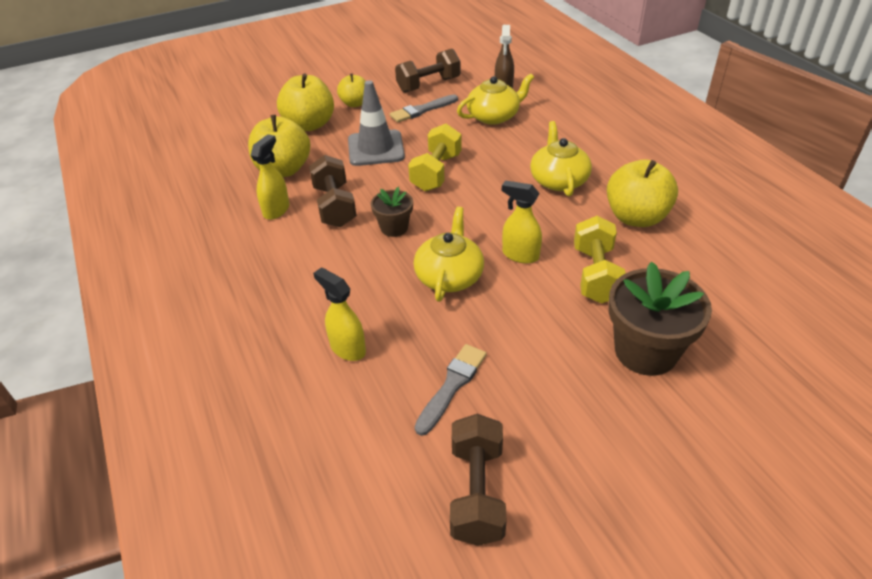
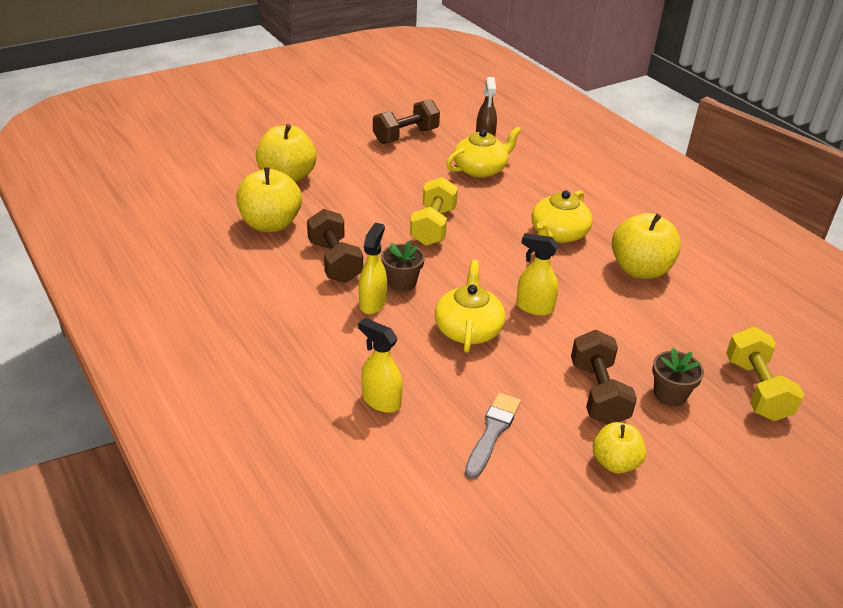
camera: 10 degrees left, 5 degrees down
(276, 210) = (273, 266): yellow spray bottle -> yellow spray bottle (372, 303)
(355, 103) = (331, 155): yellow apple -> yellow apple (615, 462)
(376, 148) = (364, 202): grey traffic cone -> none
(422, 110) = (404, 162): grey brush -> none
(477, 492) = (536, 527): brown dumbbell -> brown dumbbell (598, 393)
(558, 180) = (558, 234): yellow teapot -> yellow teapot turned 135 degrees counterclockwise
(596, 275) = (611, 325): yellow dumbbell -> yellow dumbbell (756, 389)
(645, 351) = (670, 394): brown flower pot -> brown flower pot, size x0.55

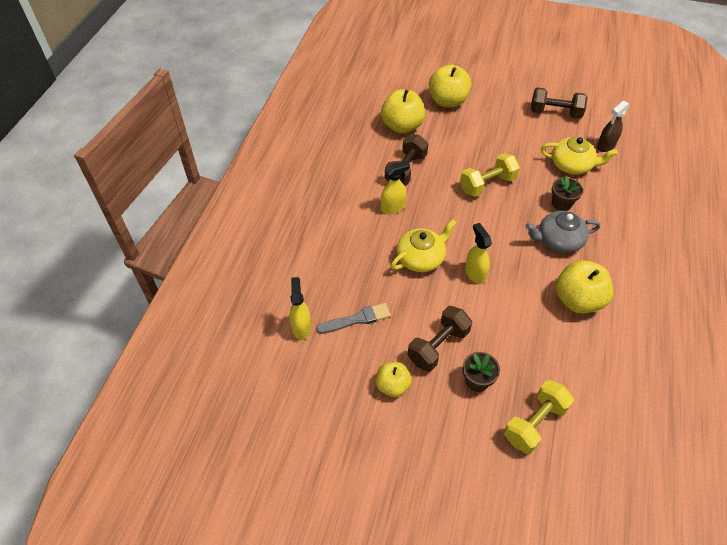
camera: 50 degrees right, 15 degrees up
(381, 401) = (329, 261): yellow spray bottle -> yellow spray bottle (301, 327)
(402, 282) = (423, 206): brown flower pot -> brown flower pot (561, 203)
(558, 234) = (558, 240): yellow teapot -> grey teapot

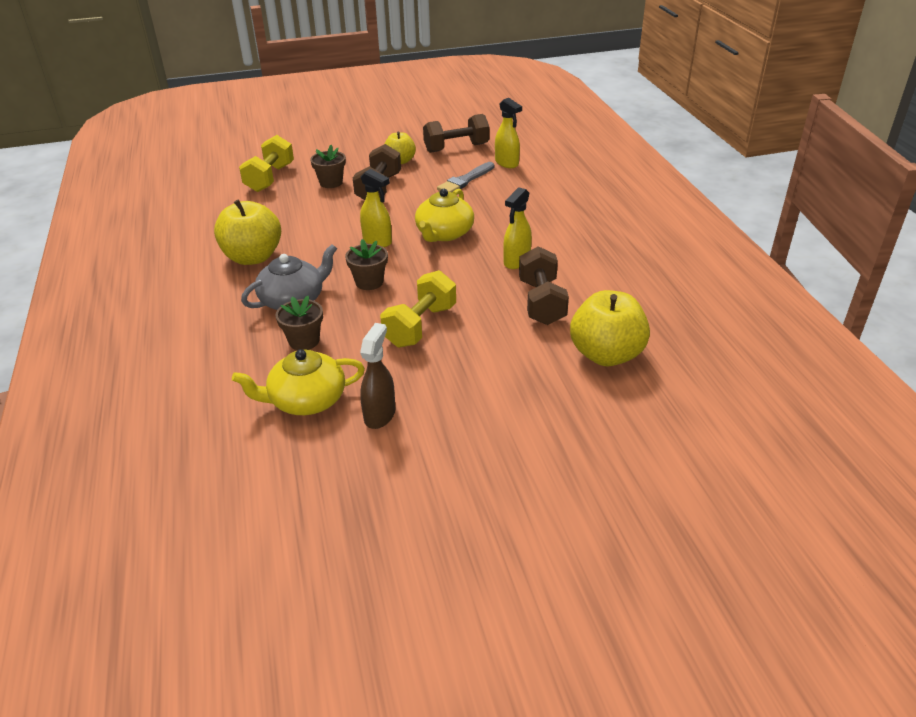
camera: 150 degrees right, 15 degrees down
(447, 101) = (579, 427): yellow apple -> none
(501, 233) = (369, 282): none -> brown flower pot
(555, 113) = (372, 488): brown dumbbell -> brown dumbbell (456, 148)
(605, 146) = (255, 458): brown spray bottle -> brown spray bottle (380, 415)

